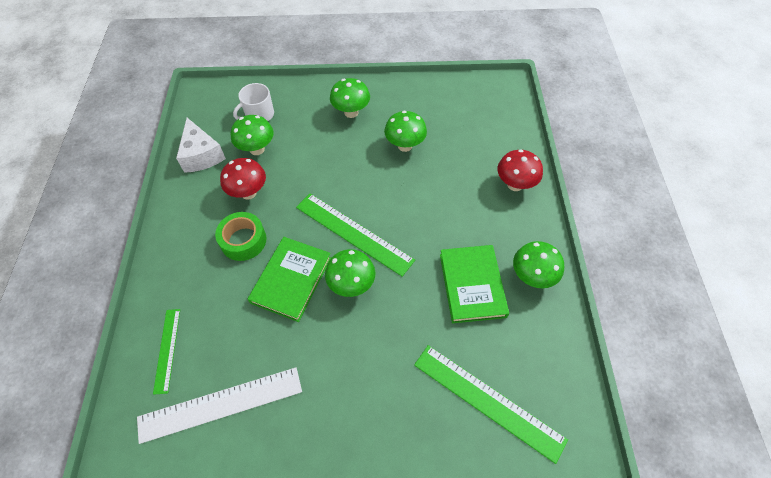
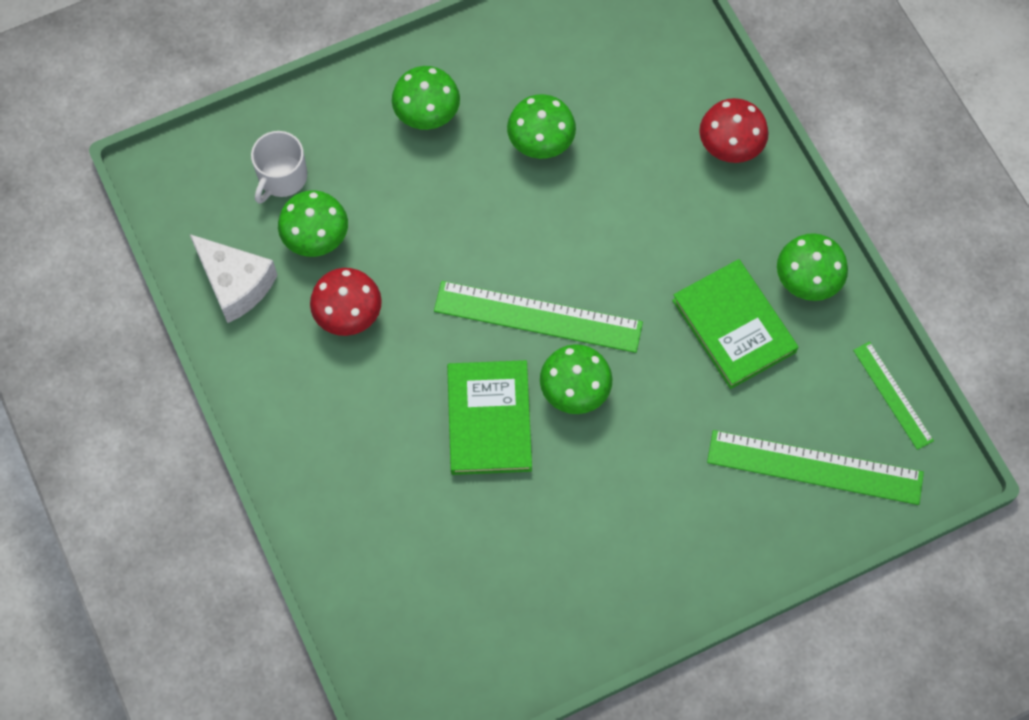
camera: 25 degrees left, 10 degrees up
(167, 350) = (380, 580): green ruler -> green ruler (893, 395)
(220, 404) = (492, 612): white ruler -> none
(243, 240) = (387, 392): green tape -> none

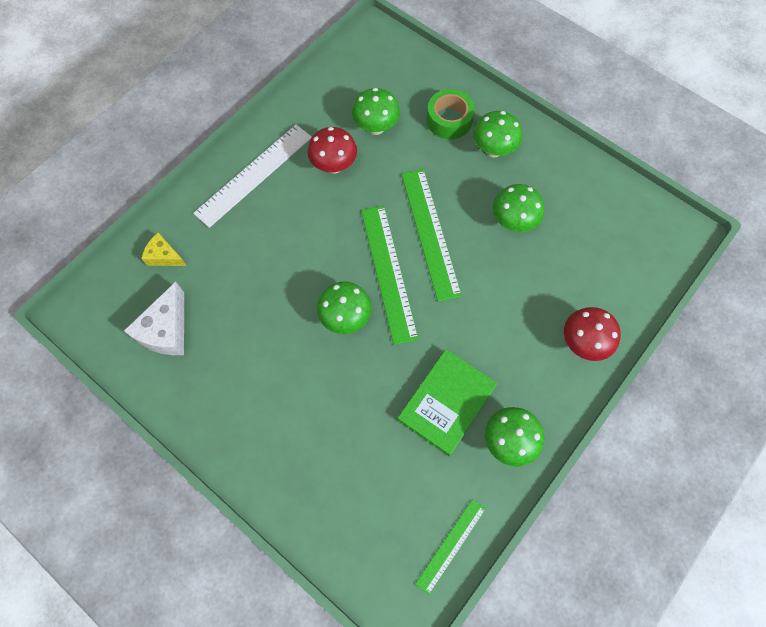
camera: 65 degrees right, 0 degrees up
(235, 284) = (325, 99): white cheese -> white cheese (166, 330)
(282, 177) = (406, 93): white mug -> none
(308, 422) = (254, 174): none -> white ruler
(353, 146) = (449, 120): none -> green tape
(377, 582) = (164, 256): none -> yellow cheese
(489, 419) = (302, 274): green book -> none
(815, 467) = (365, 508): green ruler -> green ruler (430, 233)

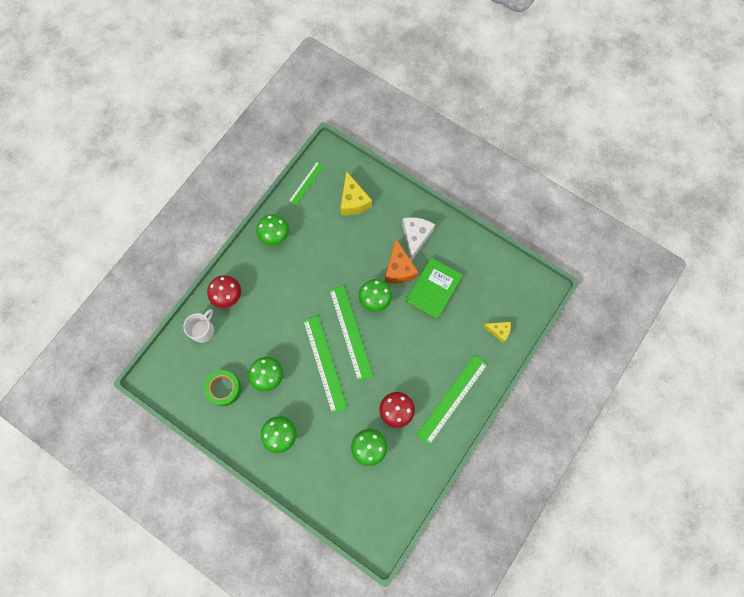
camera: 175 degrees right, 5 degrees up
(166, 330) = (484, 282): white cheese -> white cheese (415, 237)
(254, 174) = (452, 399): white ruler -> green ruler
(300, 365) = (399, 269): none -> orange cheese
(364, 499) = (353, 201): none -> yellow cheese
(446, 403) = (310, 254): green book -> green book (433, 289)
(449, 120) = (314, 460): green tape -> green tape (224, 389)
(617, 294) = (203, 330): none -> white mug

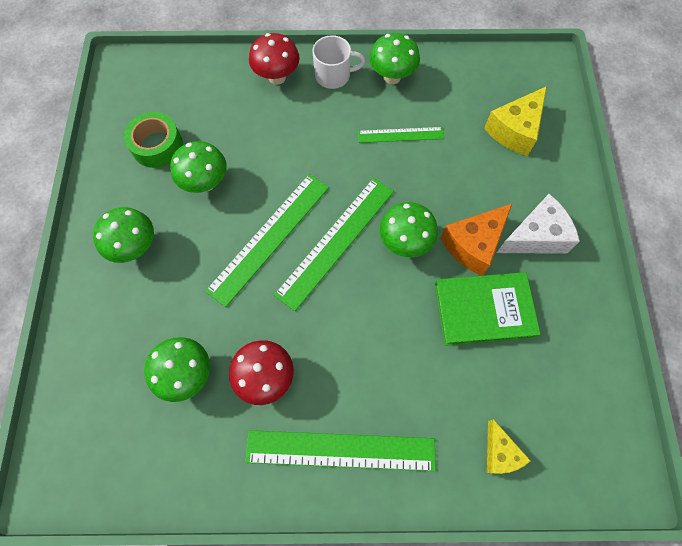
camera: 55 degrees right, 5 degrees down
(203, 330) = (216, 79): white mug -> white mug (334, 75)
(306, 183) = (488, 66): green ruler -> green ruler (400, 135)

